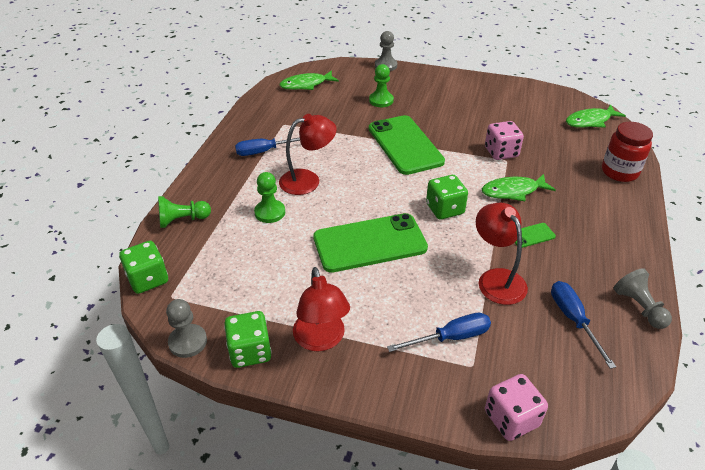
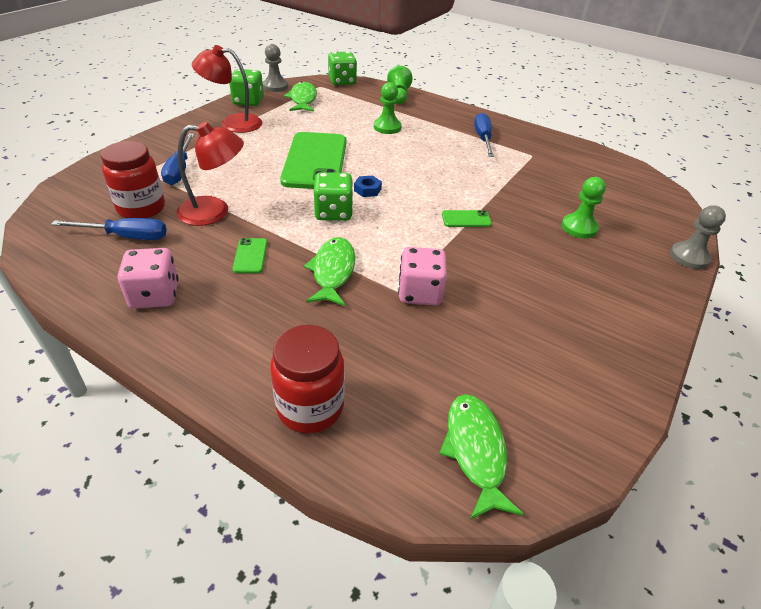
camera: 105 degrees right, 0 degrees up
(306, 85) = (623, 183): green fish -> green fish (303, 99)
(308, 180) = (425, 150): red lamp -> none
(398, 199) = (367, 190): none -> blue nut
(405, 145) = (466, 219): green phone -> green phone, size x0.41
(511, 419) = (87, 173): pink dice -> pink dice (155, 295)
(531, 332) = (141, 208): none -> red jar
(639, 307) = (89, 287): grey pawn -> none

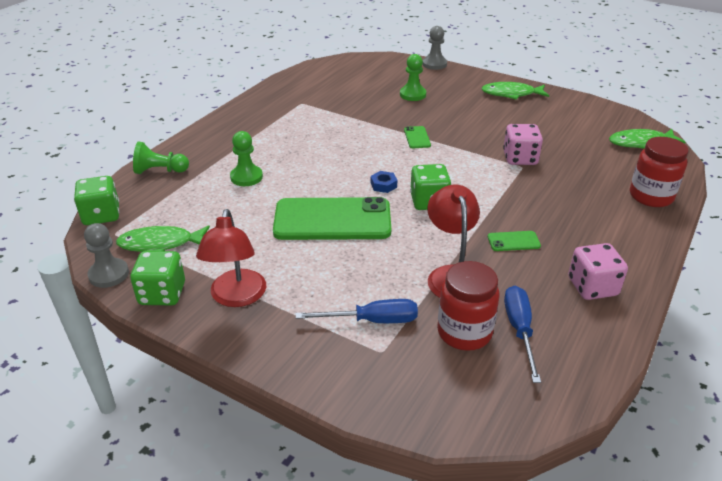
camera: 90 degrees left, 5 degrees down
(333, 271) = (514, 197): green fish -> green fish (511, 94)
(483, 139) = (270, 124): blue screwdriver -> none

